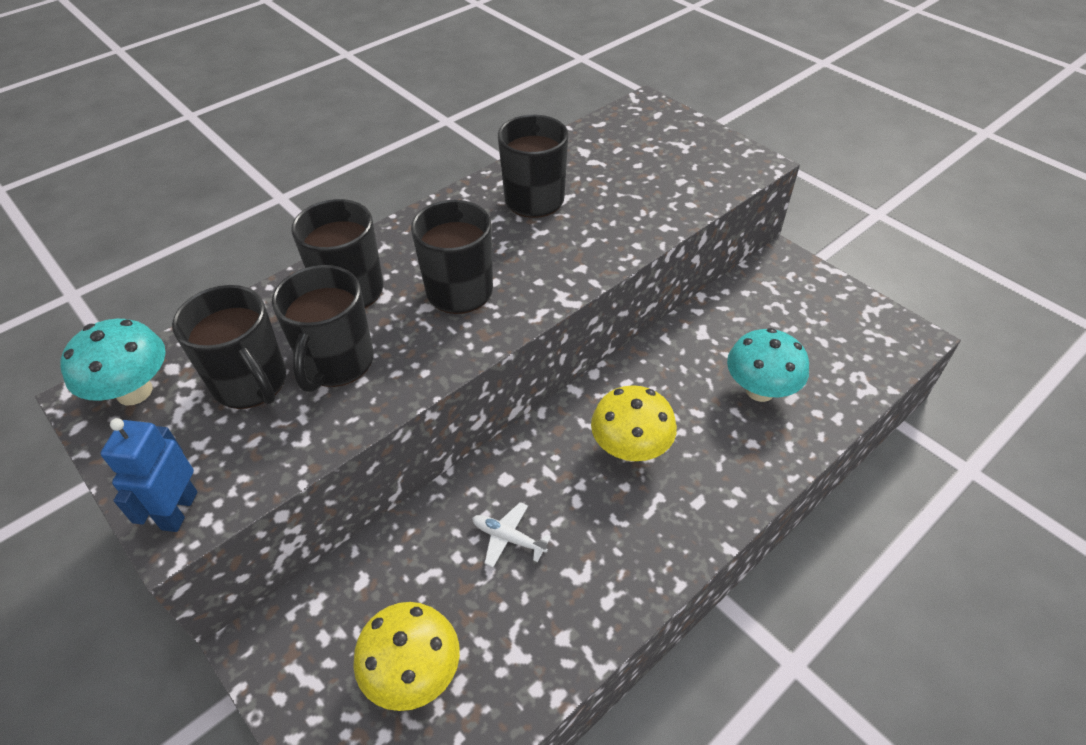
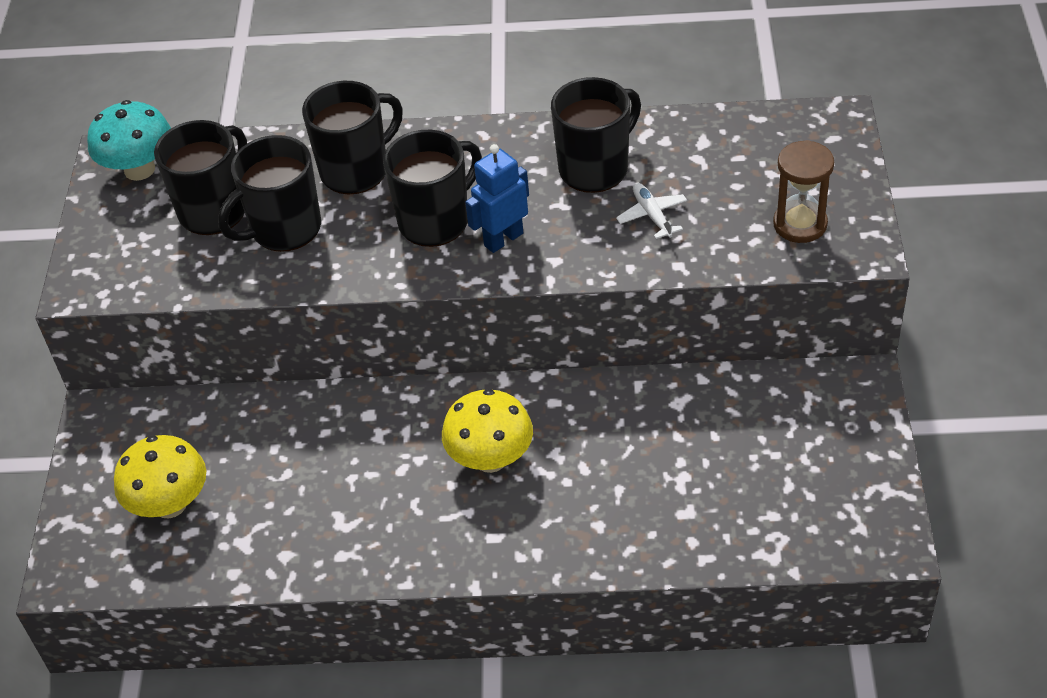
camera: 45 degrees right, 0 degrees up
(179, 510) = (93, 276): blue robot -> blue robot (503, 239)
(251, 383) = (214, 210): black mug -> black mug turned 150 degrees counterclockwise
(509, 538) = (323, 461): white plane -> white plane (652, 215)
(703, 167) = (800, 224): none -> brown hourglass
(760, 390) = (664, 487): turquoise mushroom -> none

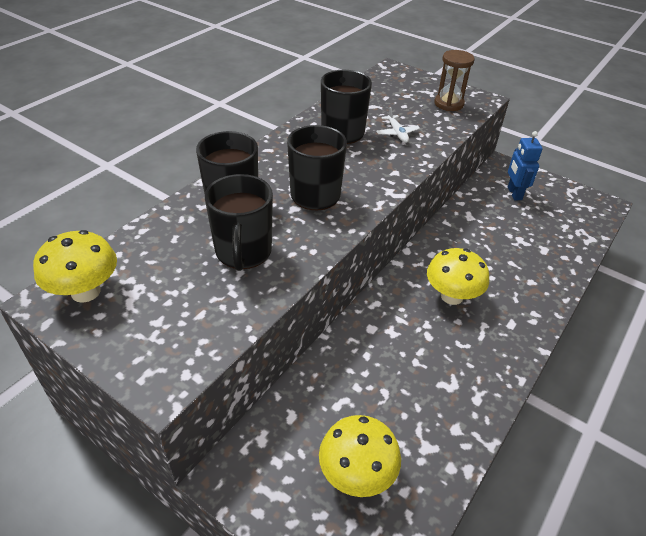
camera: 60 degrees left, 5 degrees down
(139, 169) = (86, 292): turquoise mushroom -> yellow mushroom
(214, 210) = (181, 274): black mug -> none
(503, 239) = (359, 180): blue robot -> blue robot (514, 193)
(652, 215) = (397, 133): white plane -> white plane turned 120 degrees counterclockwise

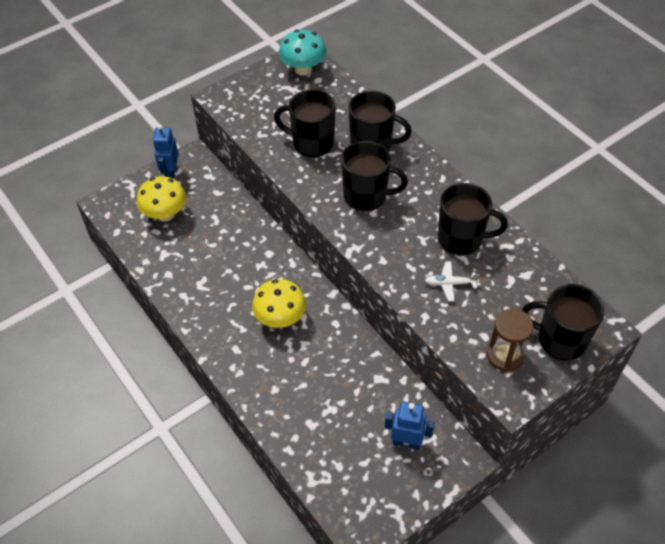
camera: 110 degrees right, 10 degrees up
(86, 292) = (303, 69): yellow mushroom -> turquoise mushroom
(270, 499) = (171, 173): none -> blue robot
(416, 84) = (560, 340): none -> black mug

